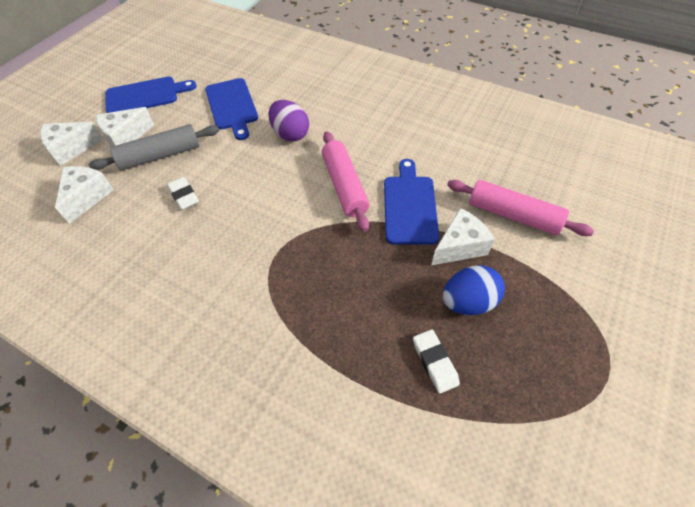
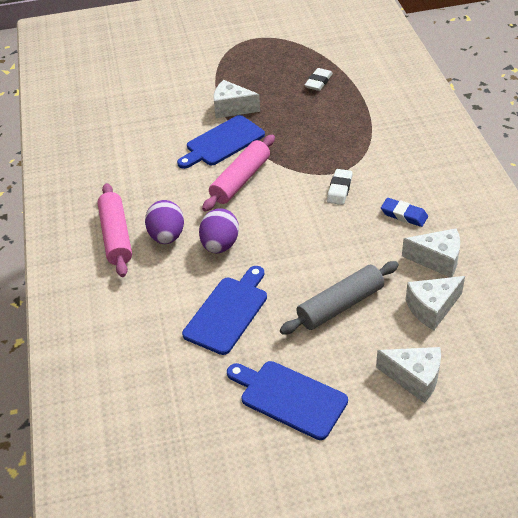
camera: 130 degrees left, 10 degrees down
(125, 137) = (353, 352): white cheese -> white cheese (437, 260)
(160, 155) = (340, 305): grey rolling pin -> grey rolling pin turned 60 degrees counterclockwise
(170, 257) = (404, 215): none -> blue eraser
(184, 196) = (355, 253): white eraser -> white eraser (339, 189)
(333, 115) = (167, 236): none -> purple egg
(468, 302) = (268, 88): blue egg -> none
(513, 215) = (179, 101): pink rolling pin -> pink rolling pin (116, 236)

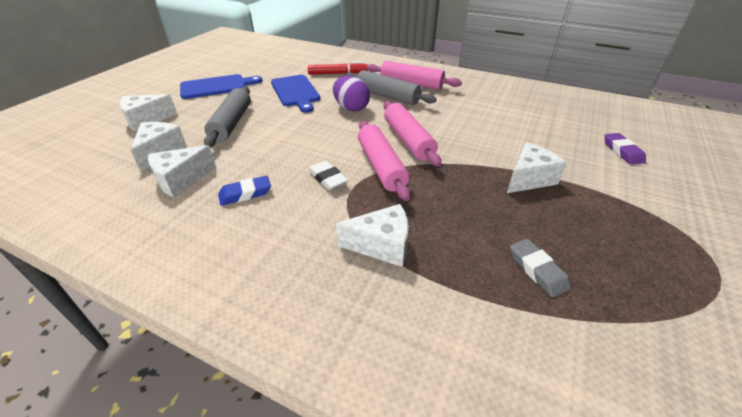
camera: 125 degrees right, 5 degrees down
(141, 313) = (338, 73): none -> red marker
(147, 83) = (622, 151): none -> purple eraser
(167, 236) = (387, 96): purple egg -> grey rolling pin
(222, 142) = (472, 152): blue cutting board -> none
(294, 174) = (381, 166): none -> pink rolling pin
(318, 82) = (537, 270): white eraser -> grey eraser
(367, 133) = (382, 245): none -> white cheese

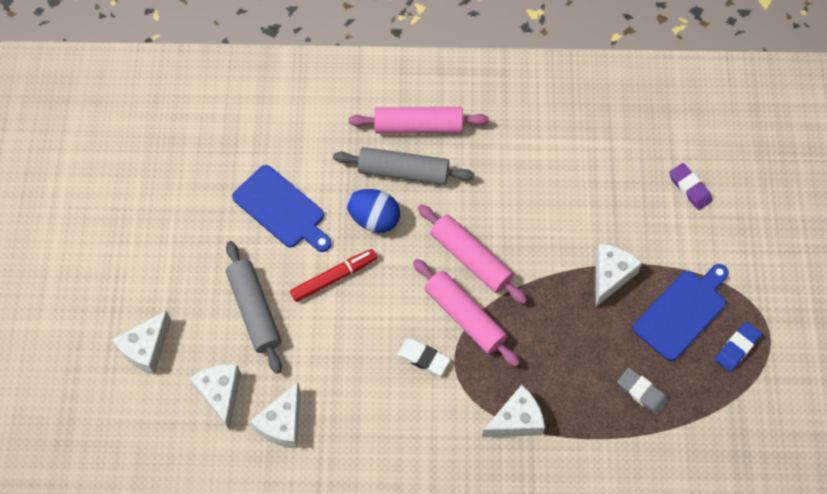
camera: 25 degrees left, 25 degrees up
(216, 87) = (166, 239): blue cutting board -> blue cutting board (682, 312)
(245, 194) = (360, 413): blue eraser -> blue eraser (737, 348)
(338, 73) = (306, 136): red marker -> red marker (334, 278)
(351, 108) = (374, 219): purple egg -> blue egg

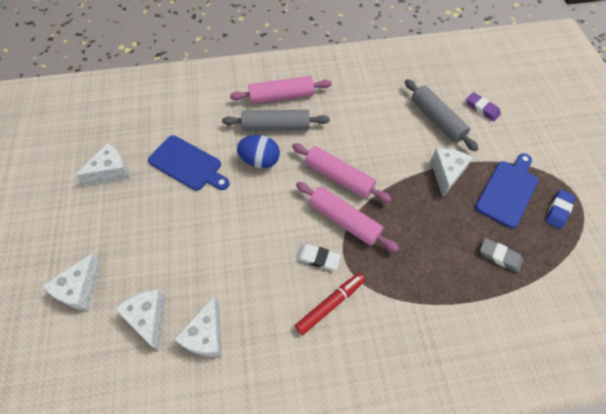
camera: 10 degrees left, 5 degrees down
(255, 310) = (173, 242): grey rolling pin -> grey rolling pin (437, 120)
(334, 278) = (235, 207): red marker -> red marker (330, 304)
(516, 420) = (406, 297): white cheese -> white cheese (111, 172)

